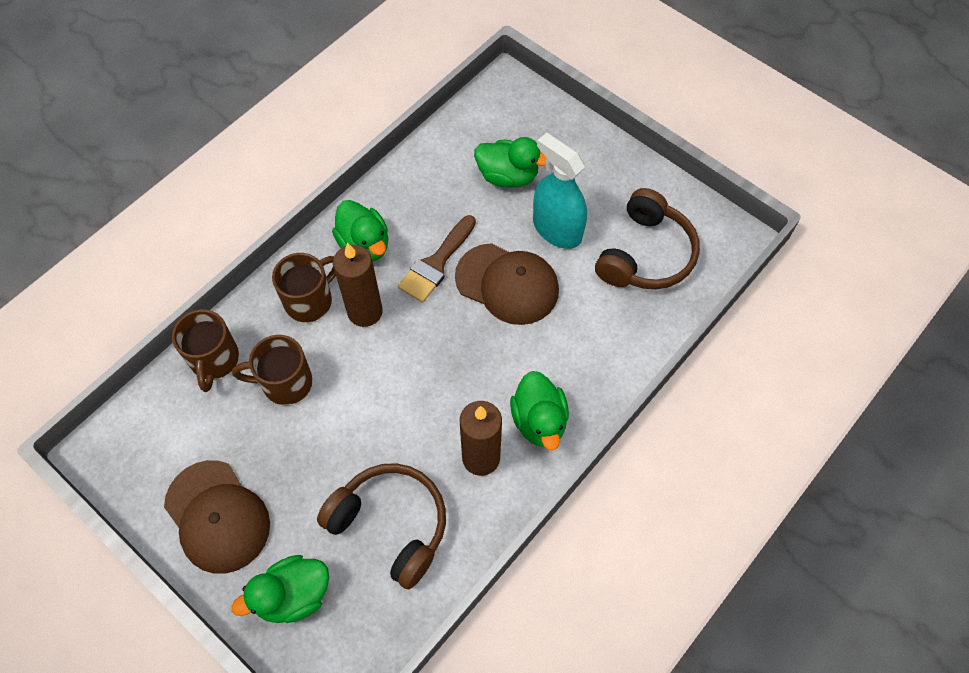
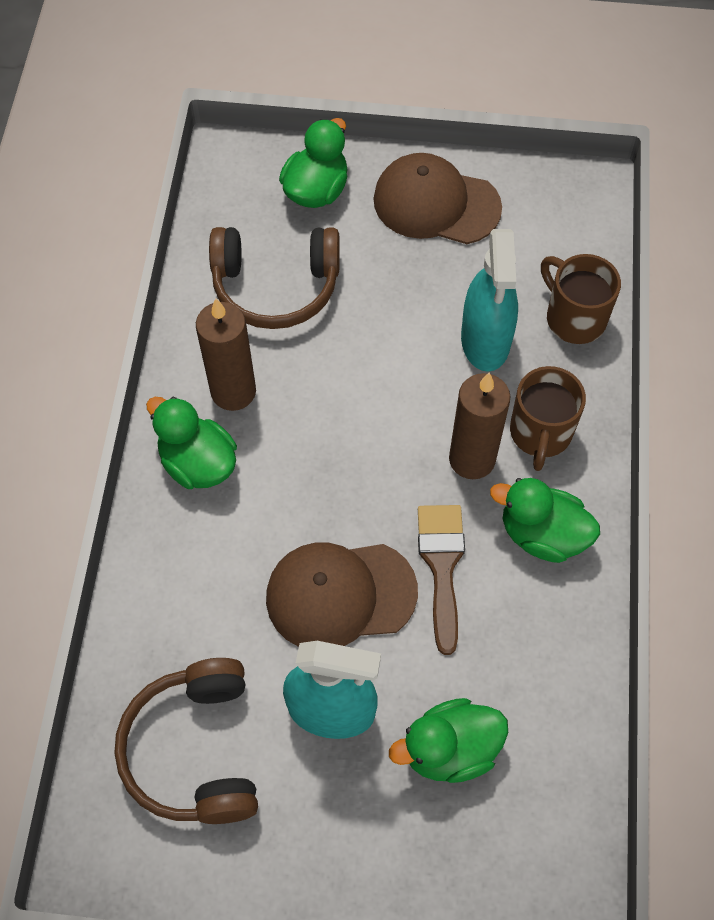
camera: 145 degrees right, 0 degrees up
(285, 383) = (485, 340): brown mug -> turquoise spray bottle

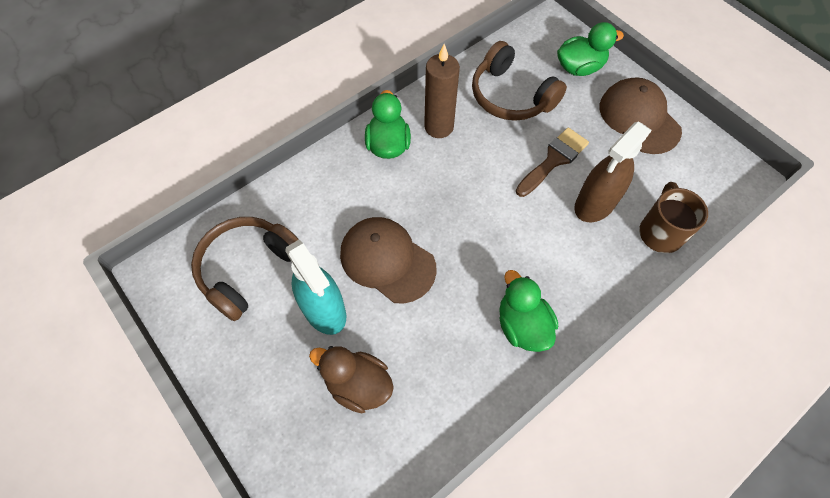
camera: 45 degrees right, 0 degrees up
(441, 565) = (452, 292): brown brush -> brown brush (554, 160)
(450, 749) = (358, 384): green duck -> brown duck
(472, 459) = (524, 255): brown candle -> none
(485, 340) = (595, 204): turquoise spray bottle -> brown spray bottle
(540, 433) = (576, 274): brown mug -> none

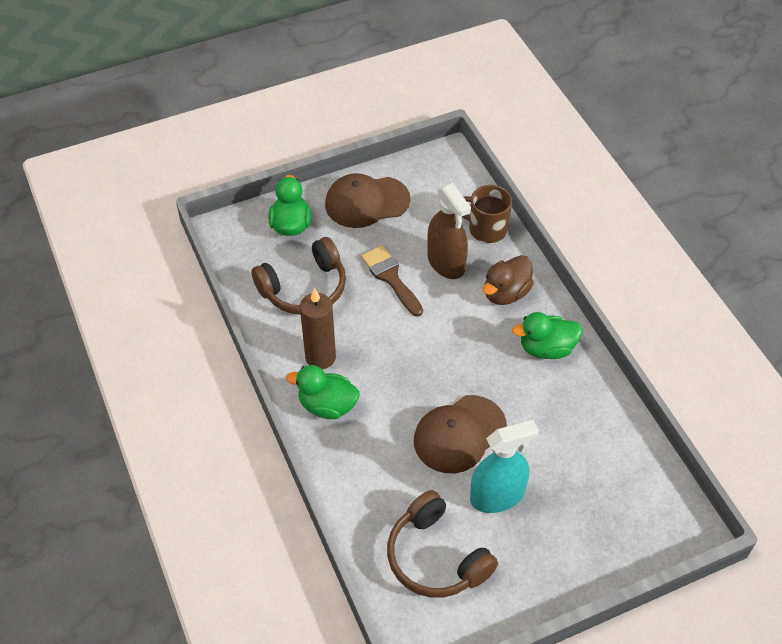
camera: 75 degrees left, 10 degrees down
(358, 384) = (574, 482): brown duck -> brown duck (506, 293)

